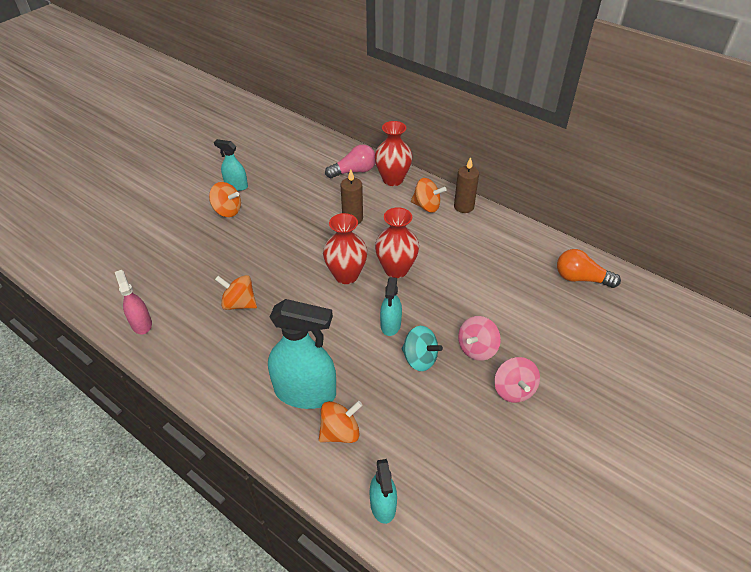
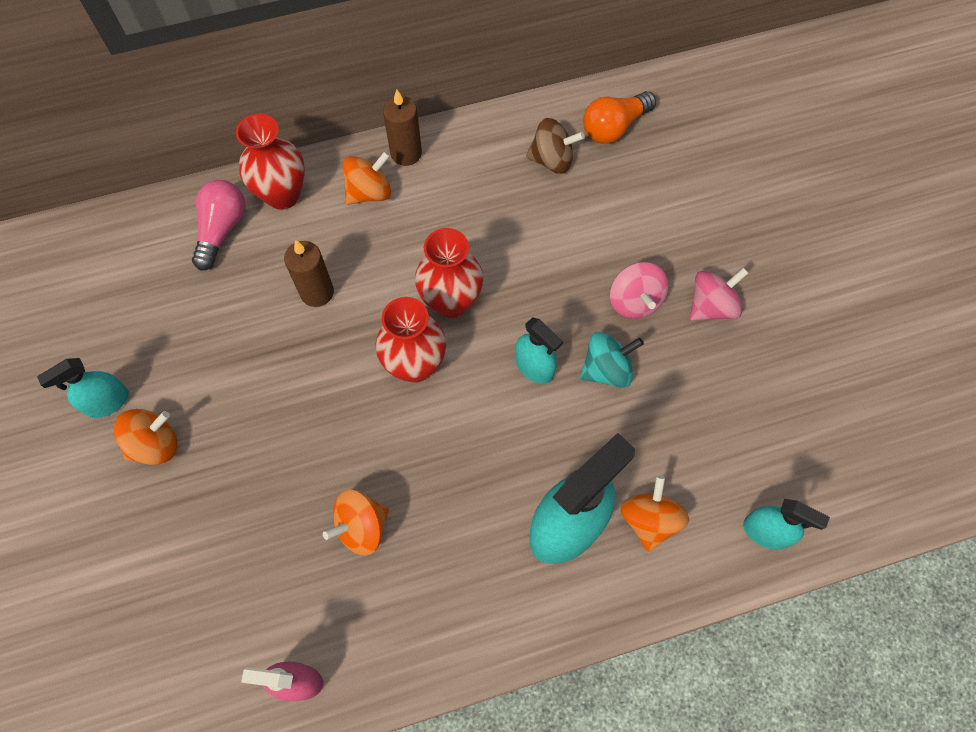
camera: 55 degrees left, 20 degrees up
(513, 390) = (711, 306): pink spinning top -> pink spinning top turned 60 degrees counterclockwise
(527, 263) = (552, 160): none -> brown spinning top

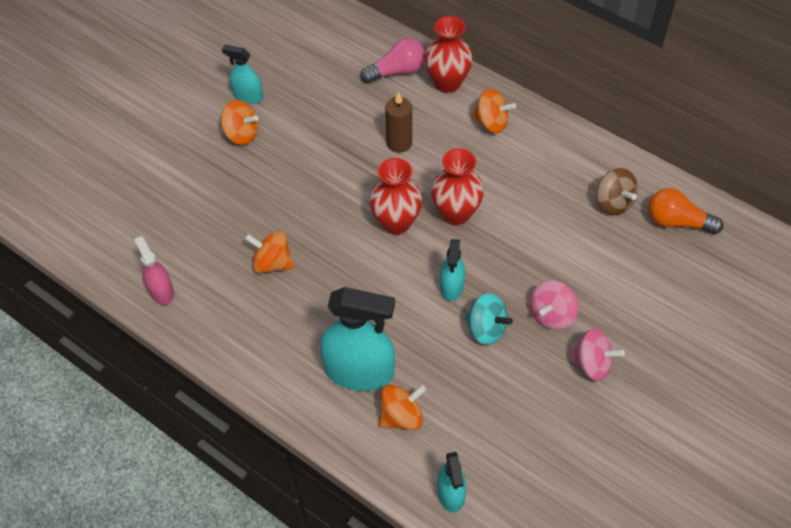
camera: 55 degrees right, 10 degrees down
(406, 153) = (537, 122): brown candle -> none

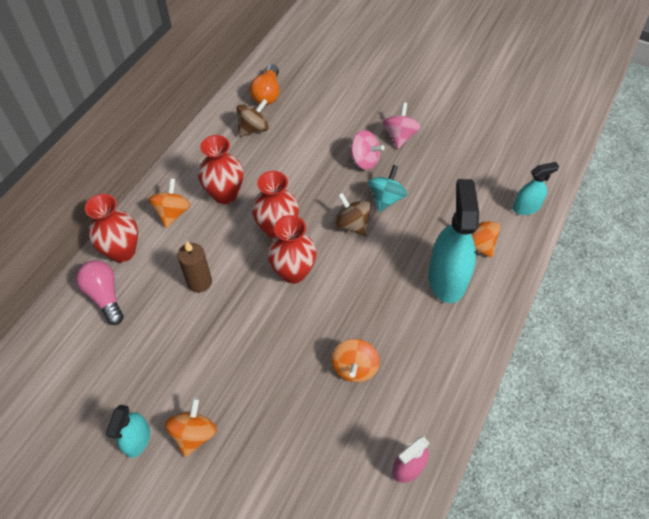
camera: 100 degrees left, 0 degrees up
(451, 286) = (352, 224): turquoise spray bottle -> brown spinning top
(512, 169) = (225, 194): none -> red vase

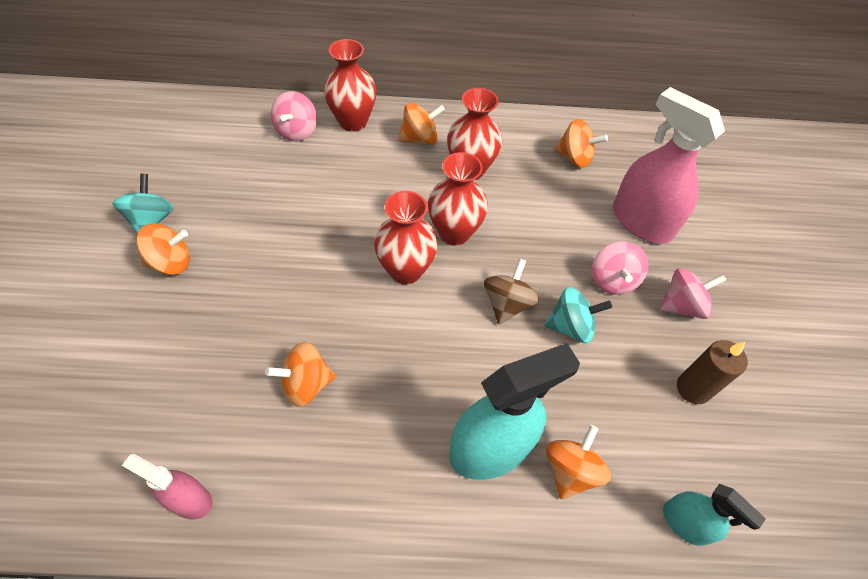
camera: 60 degrees right, 0 degrees up
(105, 296) = (297, 131): pink light bulb -> pink spinning top
(137, 440) = (151, 220): turquoise spray bottle -> turquoise spinning top
(199, 282) = (349, 194): brown candle -> brown candle (693, 388)
(253, 129) = (574, 157): brown spinning top -> orange spinning top
(267, 94) = (633, 149): orange light bulb -> none
(329, 122) = (641, 222): none -> pink spray bottle

